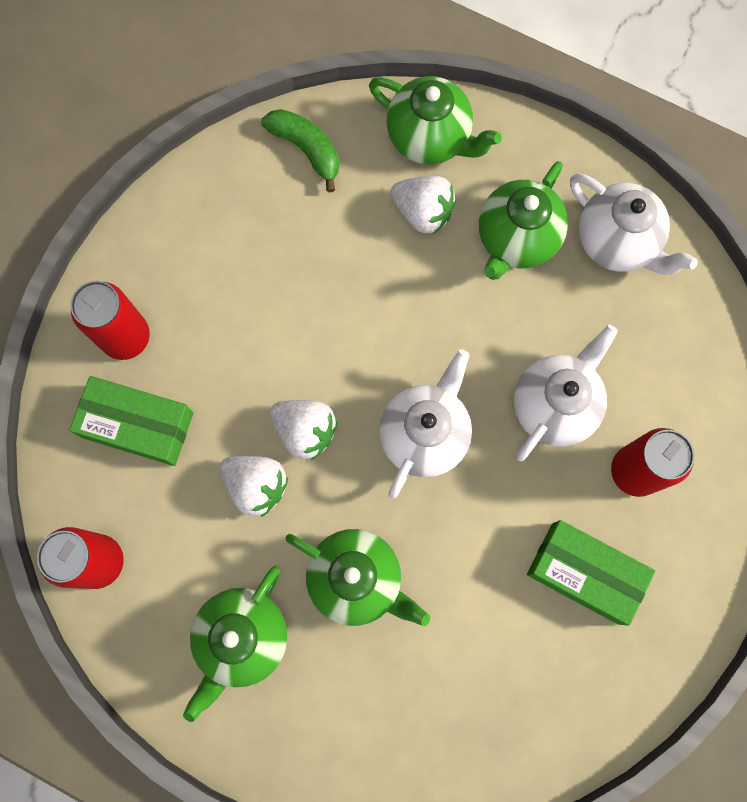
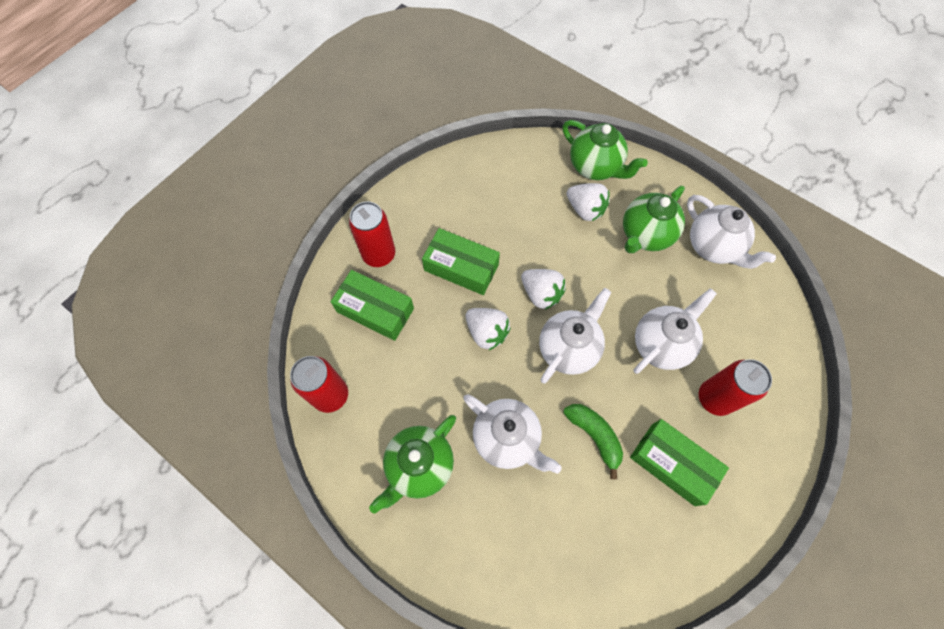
camera: 10 degrees right, 10 degrees down
(252, 337) = (461, 267): none -> green box
(256, 485) = (447, 363): white strawberry -> white strawberry (541, 294)
(306, 149) = (515, 162): green banana -> green banana (594, 436)
(357, 579) = (507, 439): green teapot -> white teapot

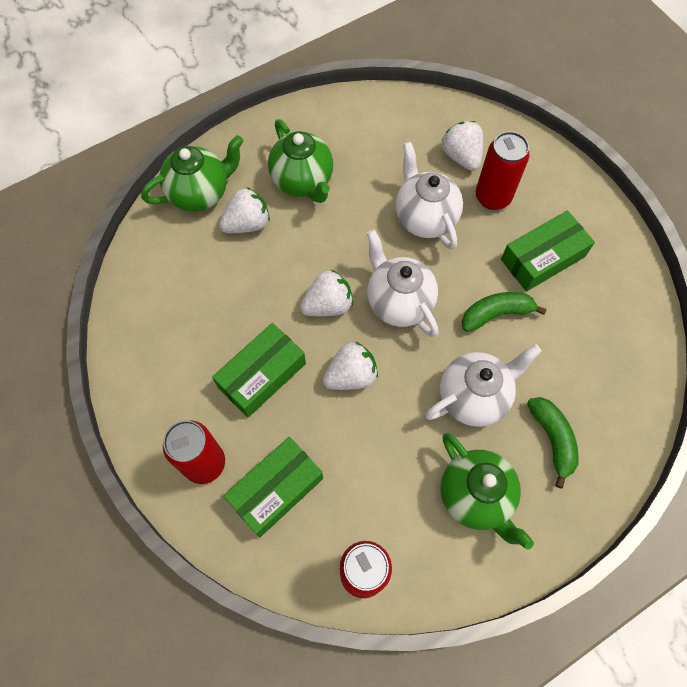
camera: 70 degrees left, 0 degrees up
(494, 521) = (552, 439): none -> green banana
(713, 247) = (342, 129): white teapot -> none
(743, 356) = (461, 156): none -> white strawberry

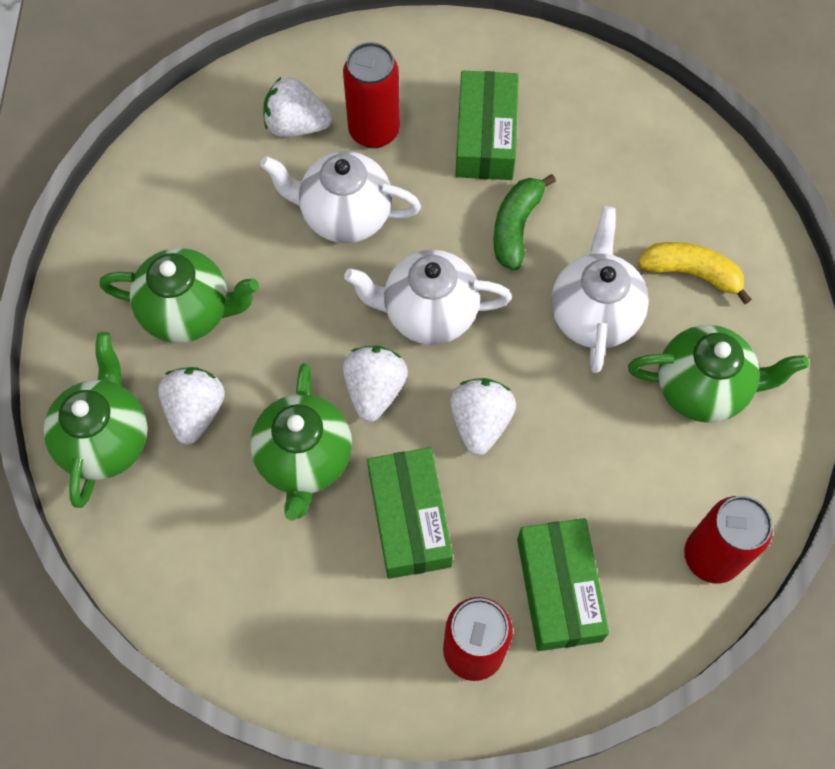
camera: 55 degrees left, 0 degrees up
(258, 296) = (305, 460): none -> green teapot
(552, 439) = (691, 273): green banana -> yellow banana

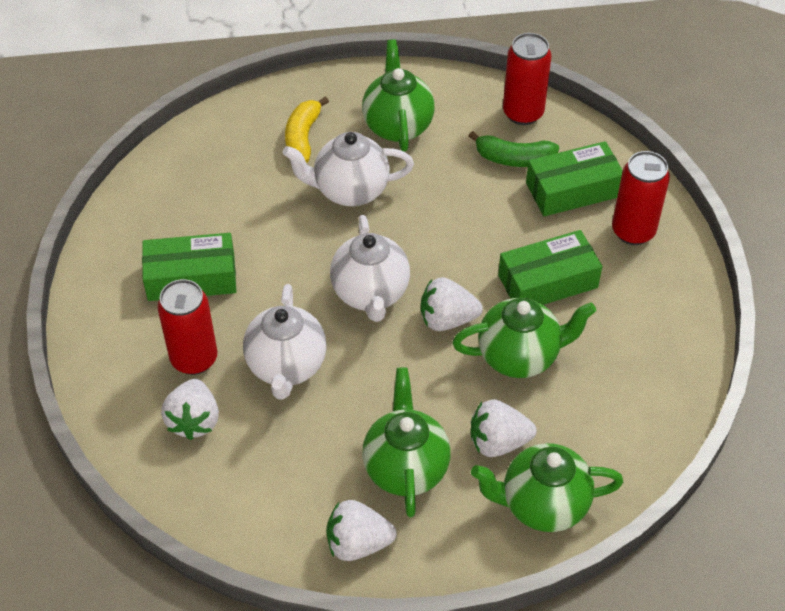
camera: 100 degrees left, 15 degrees down
(480, 422) = (457, 249): white strawberry -> white strawberry (358, 543)
(516, 227) = (279, 247): green banana -> green banana (514, 159)

